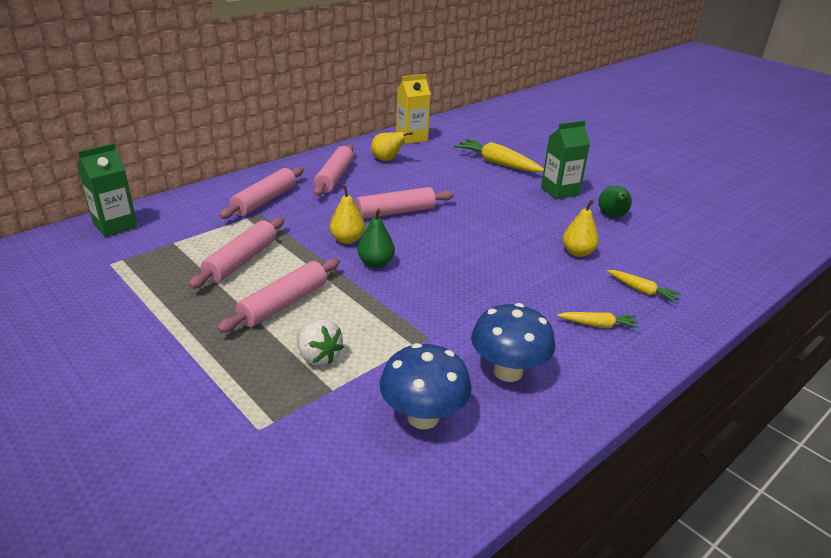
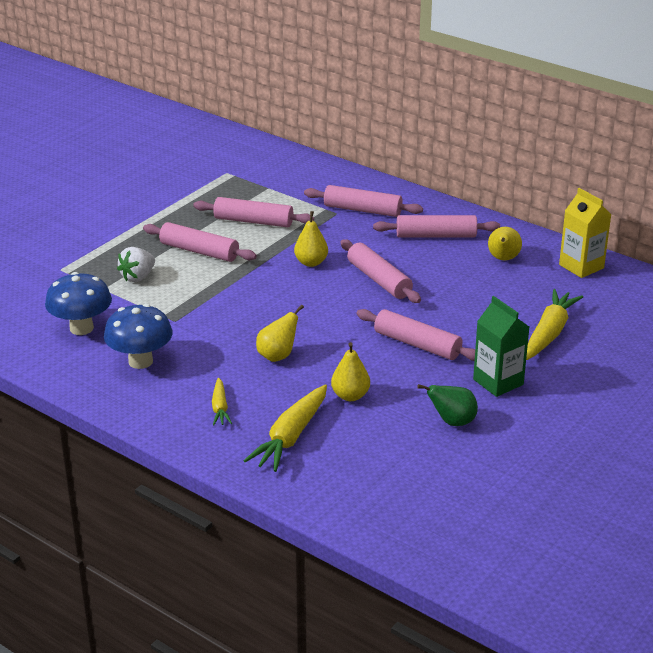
camera: 80 degrees right, 0 degrees up
(115, 226) = (282, 159): green carton -> none
(376, 263) = (276, 282): green pear -> none
(503, 212) = (417, 344): none -> pink rolling pin
(510, 280) = (278, 356): none -> yellow pear
(641, 290) = (291, 437): yellow carrot -> yellow carrot, size x1.82

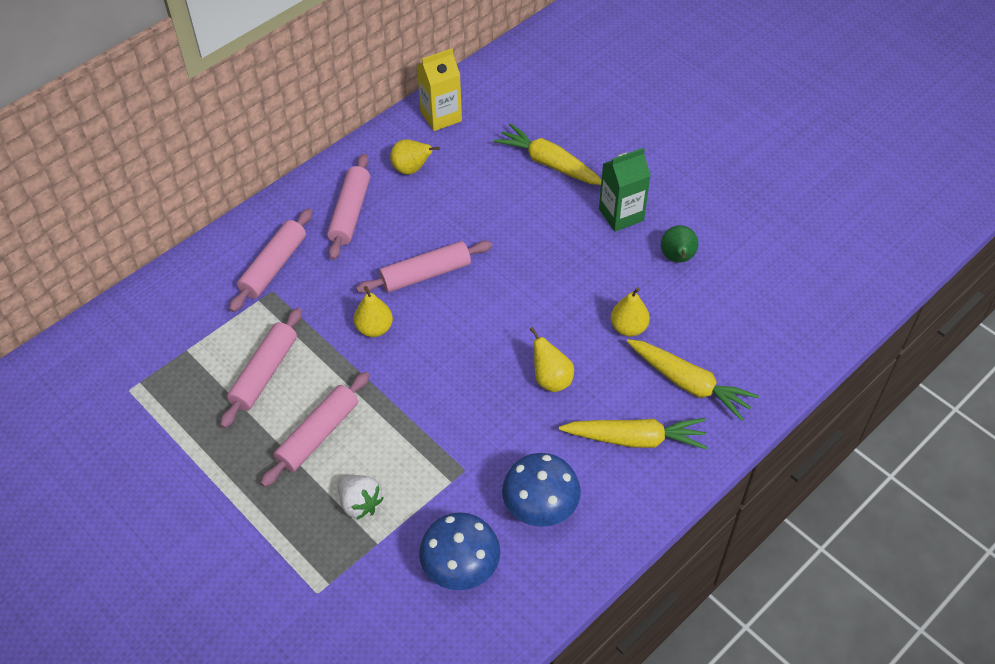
camera: 80 degrees left, 20 degrees up
(220, 407) = (635, 439): yellow carrot -> yellow carrot, size x1.82
(417, 344) = (550, 262): pink rolling pin -> none

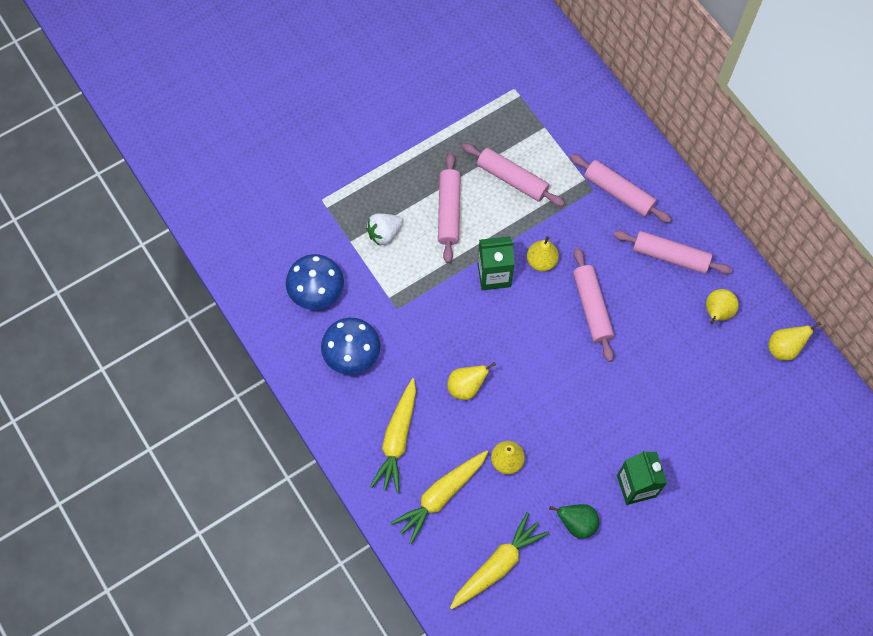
camera: 100 degrees right, 15 degrees up
(318, 435) = (449, 211): pink rolling pin -> pink rolling pin turned 45 degrees clockwise
(400, 373) = (494, 275): none -> green carton
(441, 116) = (784, 348): yellow carton -> yellow pear
(549, 163) = (710, 435): yellow carrot -> yellow carrot (498, 565)

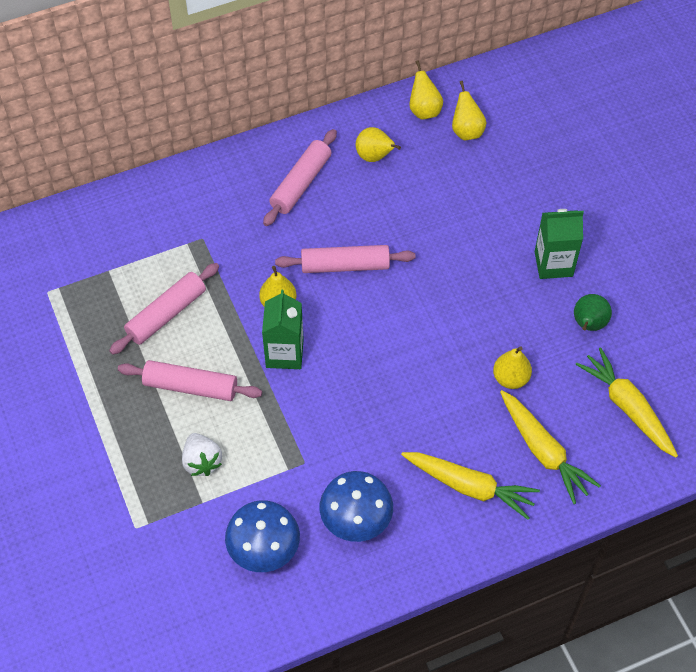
camera: 80 degrees left, 10 degrees down
(466, 387) = (417, 404): yellow pear -> yellow pear (466, 131)
(618, 192) = (212, 215): pink rolling pin -> none

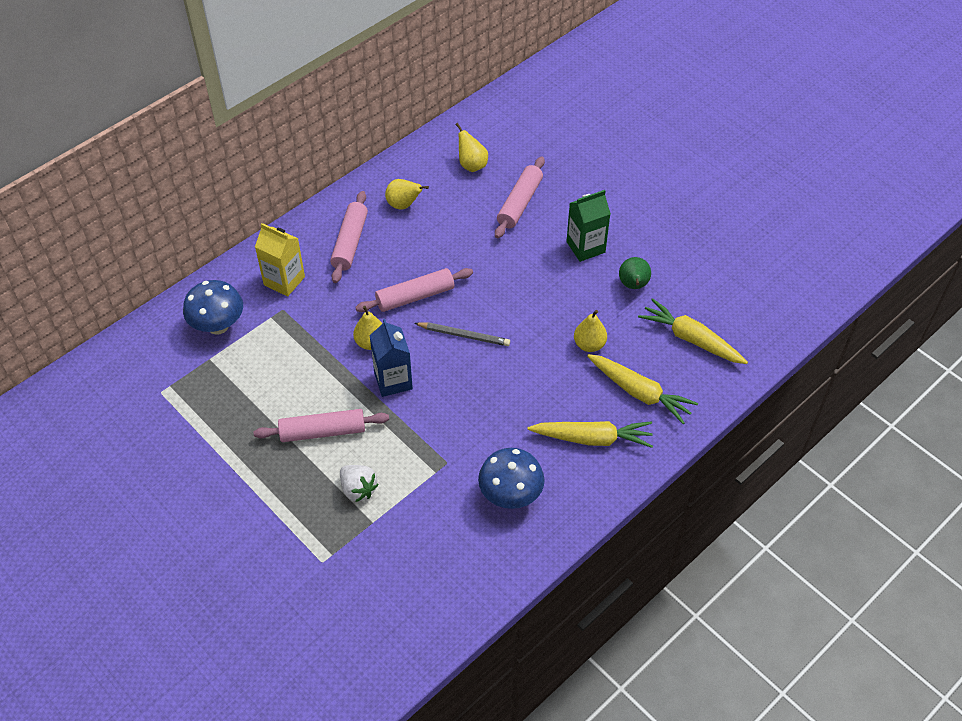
camera: 20 degrees left, 5 degrees down
(166, 314) = (276, 379): pink rolling pin -> pink rolling pin (519, 203)
(216, 207) = (284, 281): none -> yellow carton
(264, 550) = (443, 544): blue mushroom -> blue mushroom (218, 326)
(284, 353) = (393, 380): green carton -> blue carton
(379, 326) = (464, 335): none -> grey pencil
(424, 110) = (430, 158): yellow pear -> none

